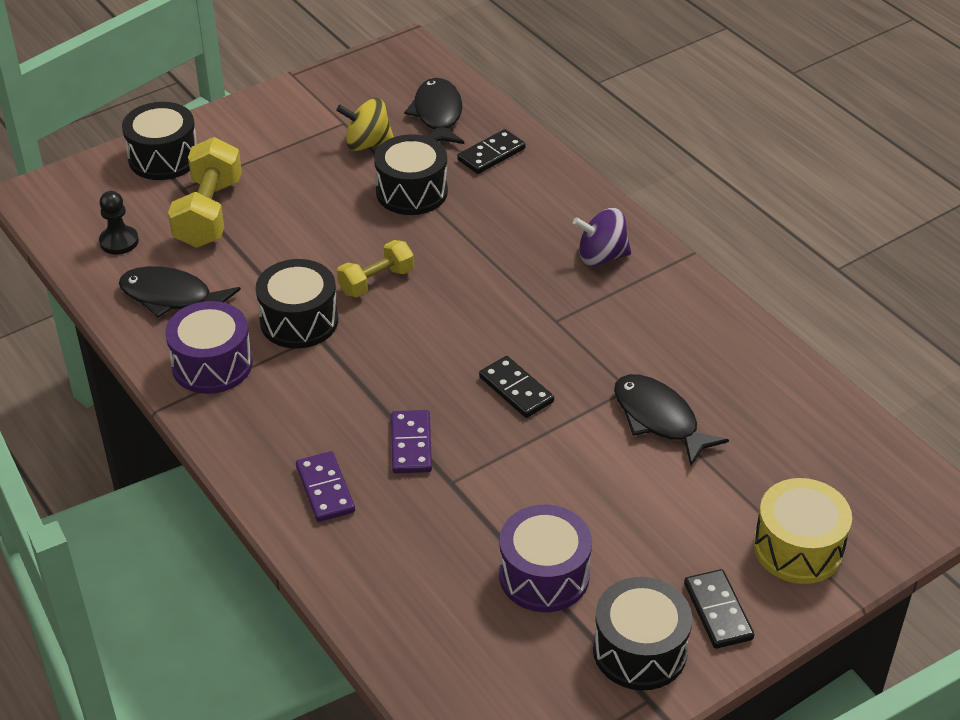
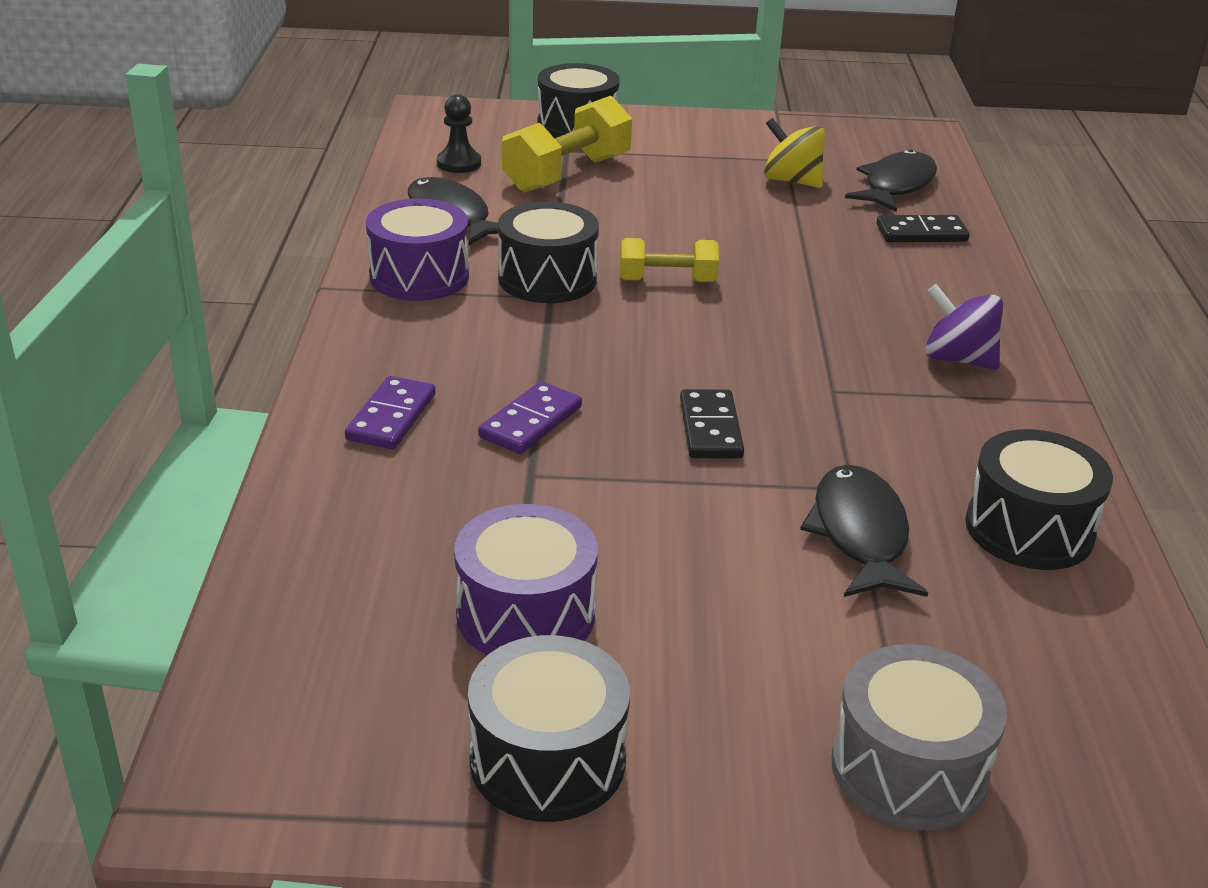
camera: 35 degrees right, 10 degrees down
(411, 192) = (794, 230): black drum -> black drum (1029, 529)
(717, 611) = (706, 777): black domino -> none
(798, 548) = (909, 769): yellow drum -> grey drum

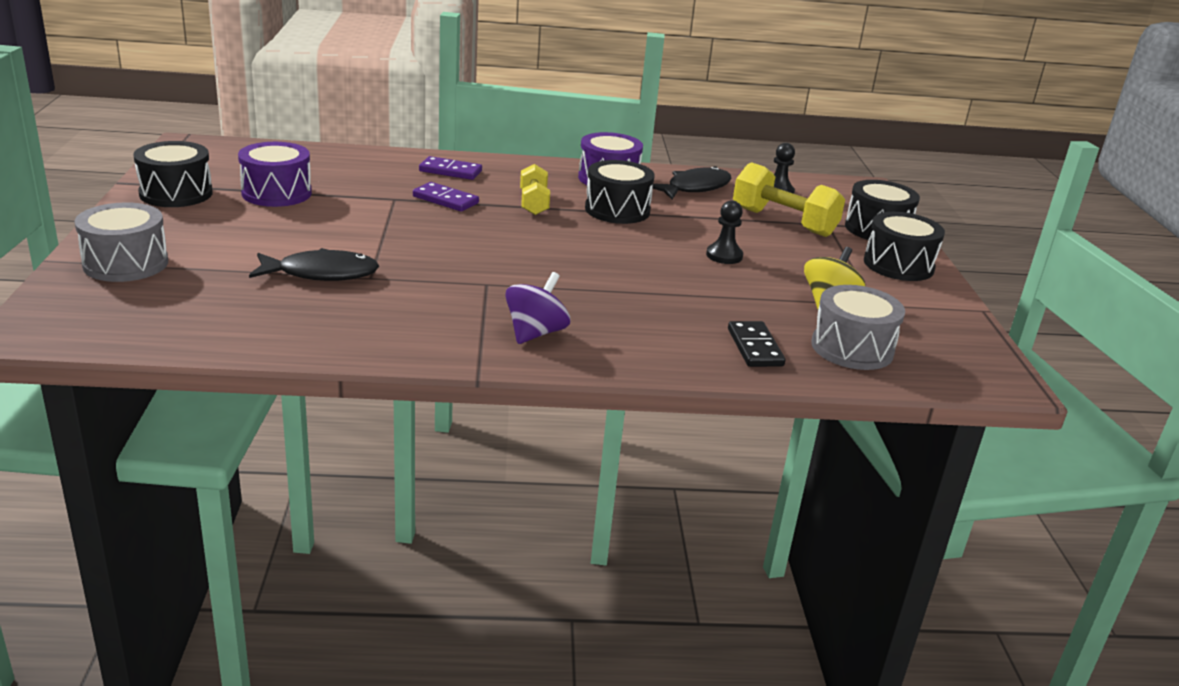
camera: 85 degrees right, 5 degrees down
(667, 281) = (627, 244): yellow dumbbell -> yellow dumbbell (534, 203)
(686, 222) = (724, 256): none -> black pawn
(710, 428) = (438, 243): black domino -> none
(896, 185) = (852, 348): black fish -> grey drum
(1029, 529) = (314, 326): black drum -> black drum (898, 265)

